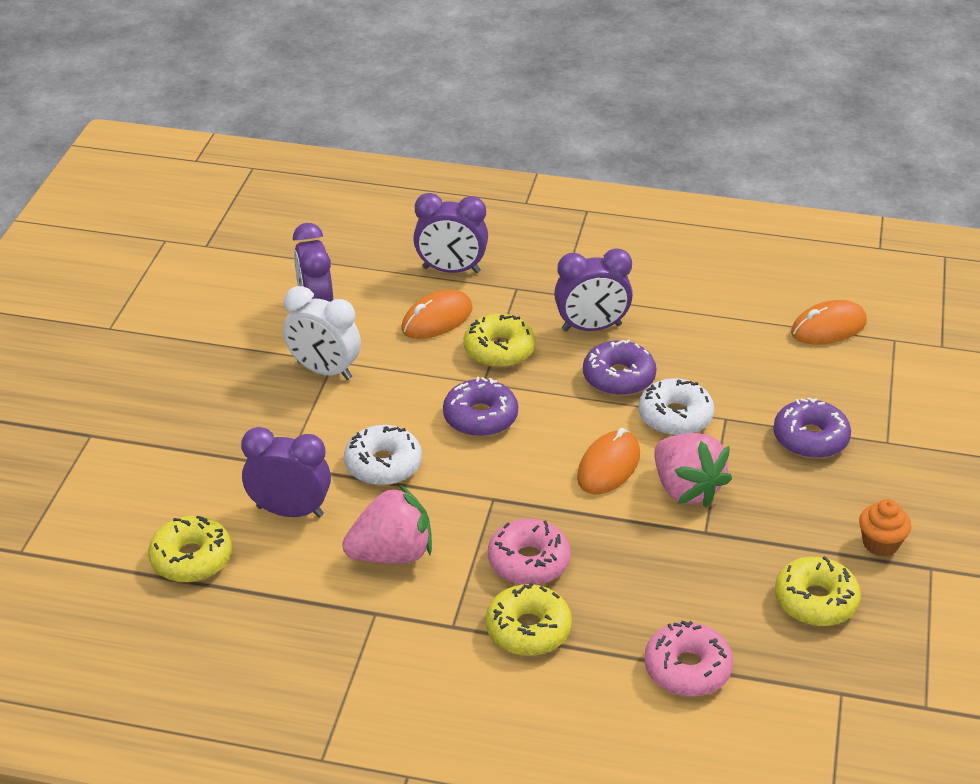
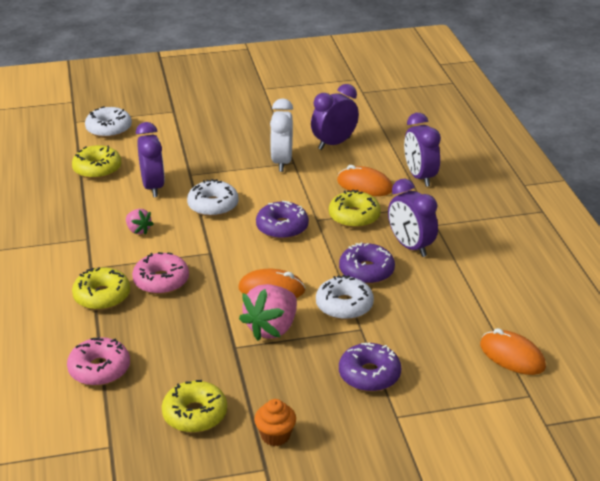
camera: 65 degrees right, 5 degrees down
(81, 518) = (109, 129): none -> white donut
(392, 554) = (138, 230): pink strawberry -> pink strawberry, size x0.53

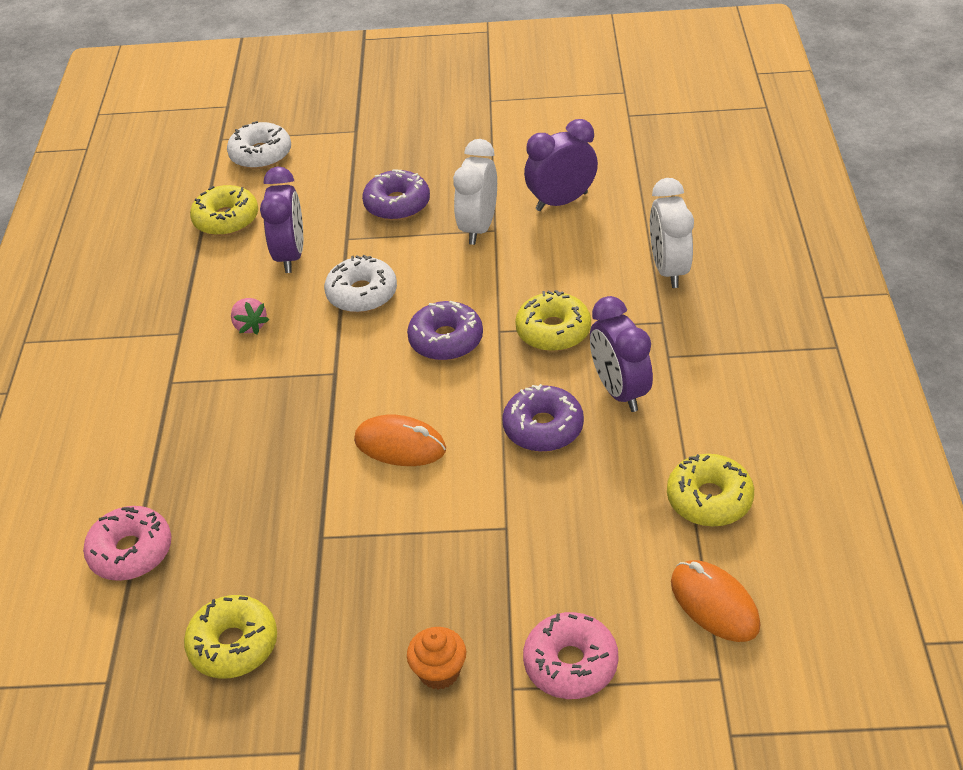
camera: 15 degrees right, 10 degrees up
(102, 296) = (170, 431): yellow donut -> yellow donut (709, 499)
(161, 281) = (255, 414): pink donut -> pink donut (570, 664)
(272, 328) = (381, 511): pink strawberry -> none
(275, 435) = (332, 697): orange cupcake -> orange cupcake (439, 672)
(344, 305) = (494, 484): white donut -> none
(364, 186) = (584, 278): orange mouse -> none
(369, 375) = (494, 610): purple donut -> purple donut (397, 204)
(420, 177) = (669, 270): purple clock -> white clock

